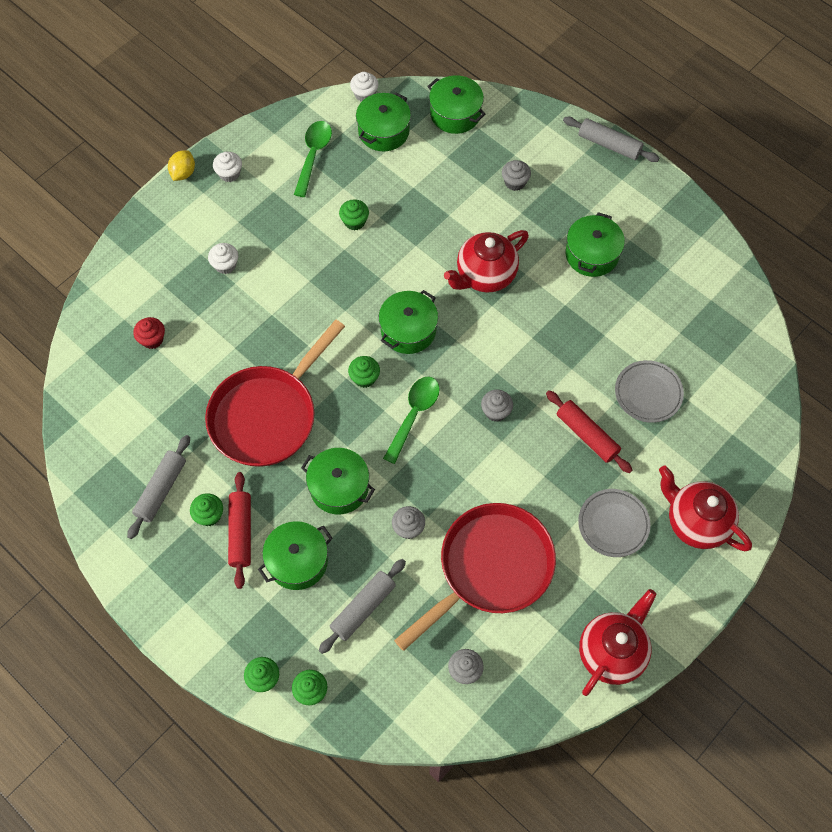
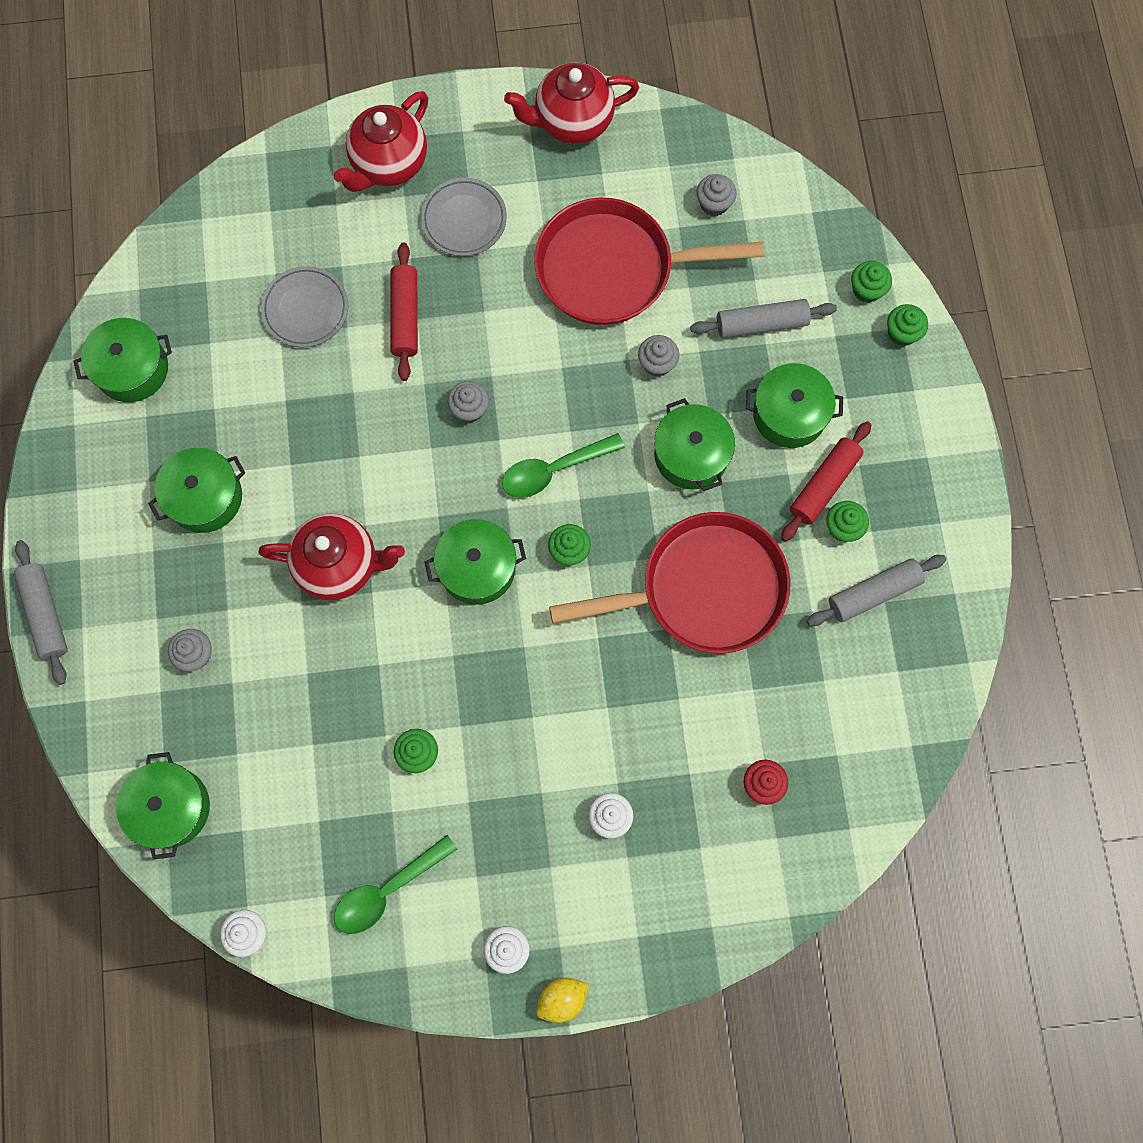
camera: 140 degrees left, 10 degrees up
(383, 131) = (275, 855): green pot -> green pot (132, 369)
(696, 522) = (388, 164): red teapot -> red teapot turned 45 degrees clockwise

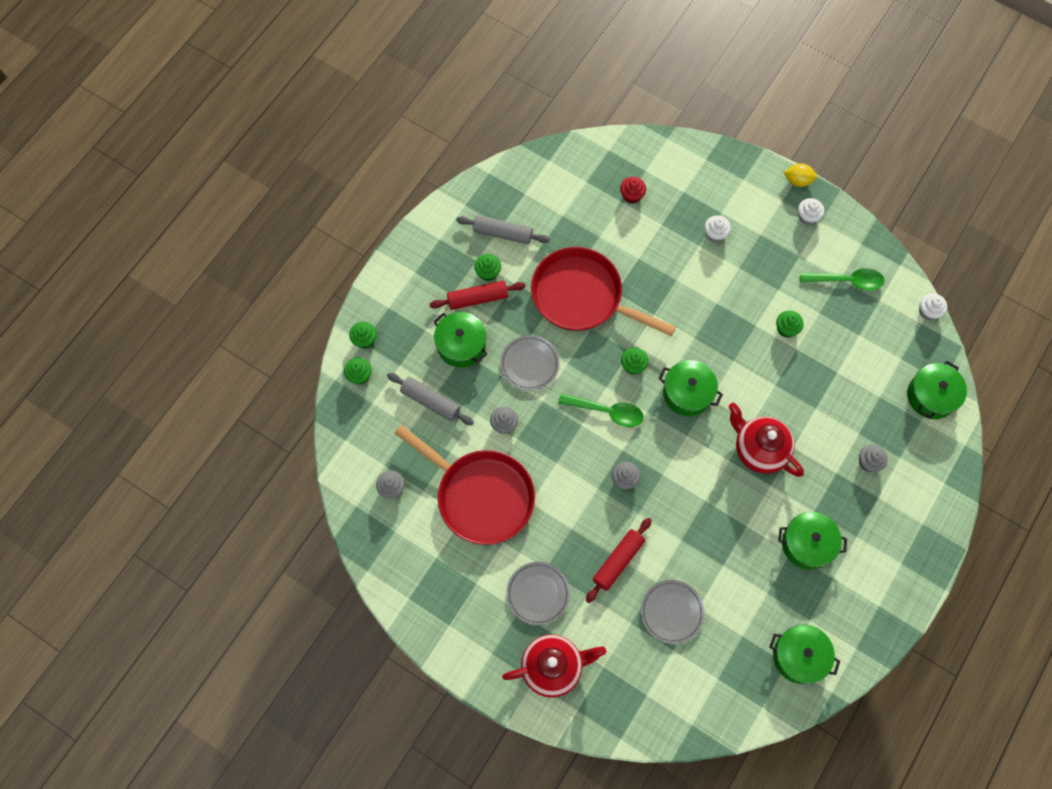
camera: 140 degrees left, 5 degrees down
(45, 614) = (939, 546): grey rolling pin -> none
(572, 121) = (424, 605): red teapot -> none
(691, 454) = (529, 364): green pot -> grey plate

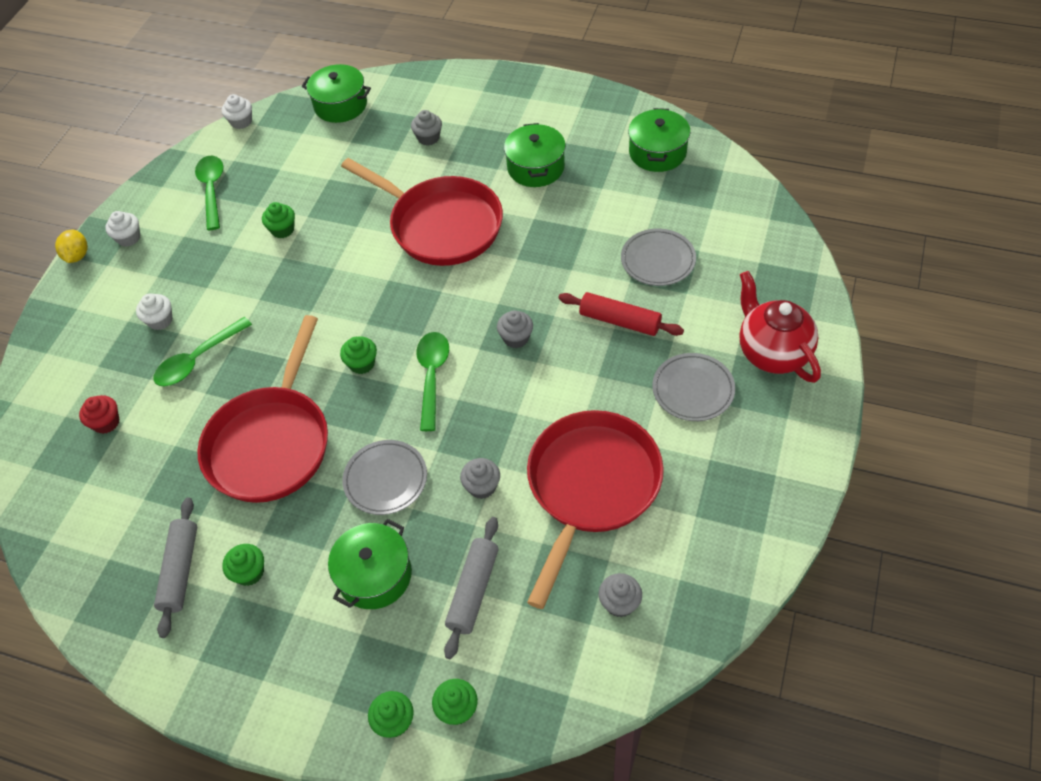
camera: 100 degrees left, 15 degrees down
(477, 298) = (295, 574): red rolling pin -> none
(670, 256) = (197, 360): none -> green spoon
(687, 393) = (386, 302): green pot -> none
(759, 450) = (440, 225): red teapot -> red pan

